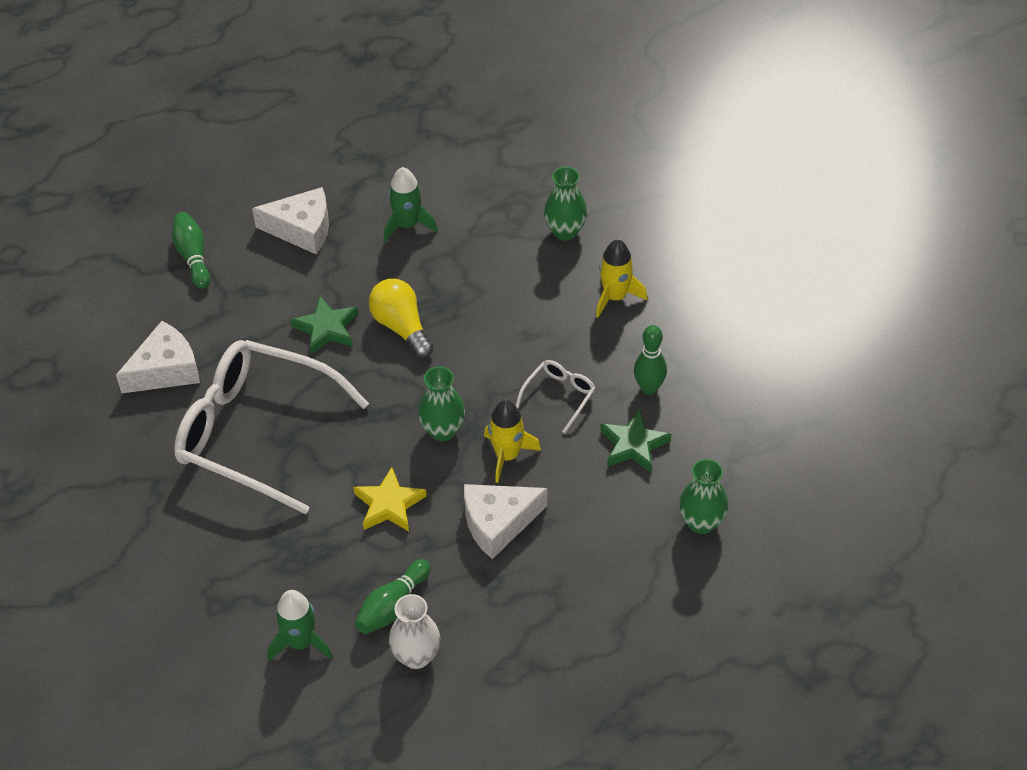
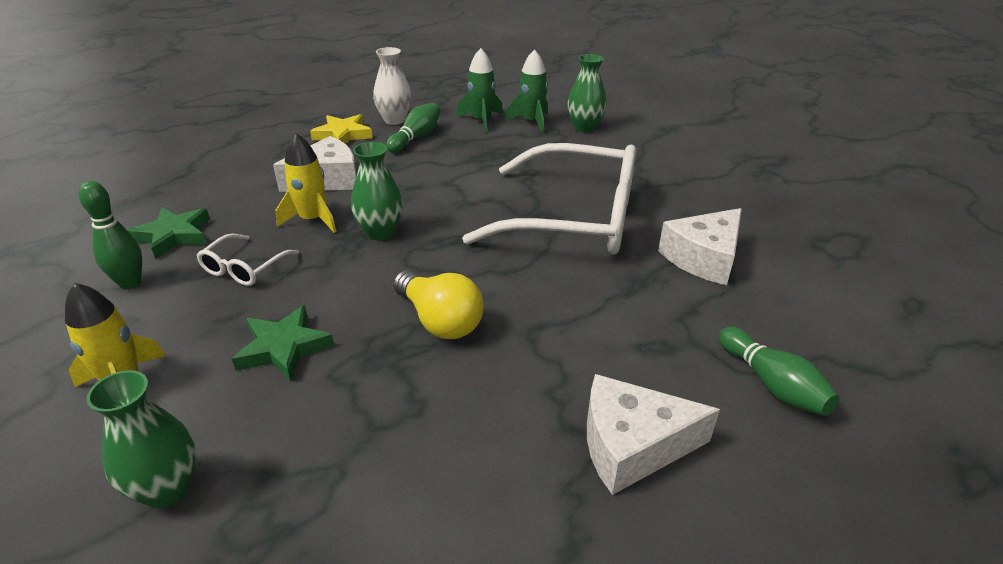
camera: 170 degrees right, 15 degrees down
(326, 328) = (537, 311): green star -> green star (284, 348)
(389, 504) = (428, 183): yellow star -> yellow star (343, 135)
(407, 225) = (454, 472): green rocket -> green rocket (531, 122)
(701, 522) = (133, 191): green vase -> green vase (584, 127)

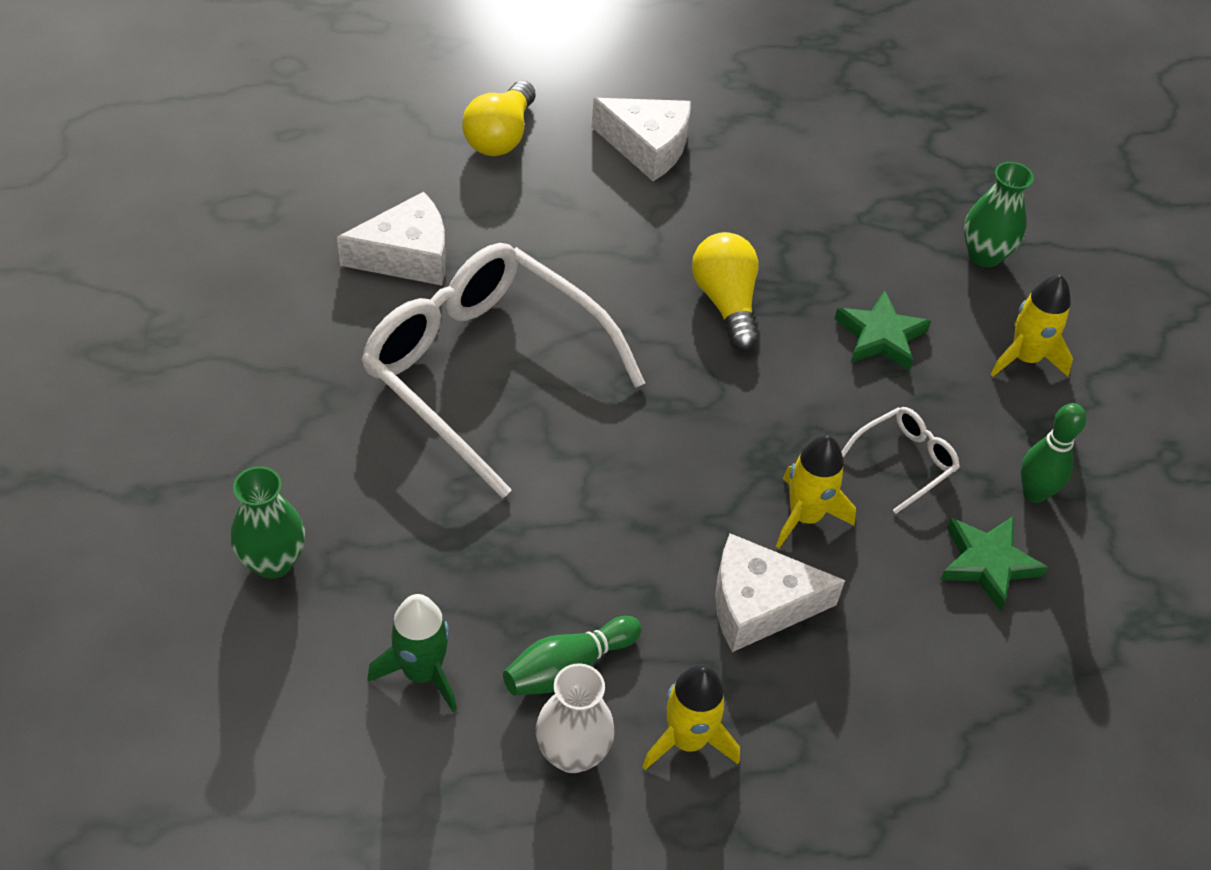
camera: 155 degrees left, 15 degrees up
(343, 135) = (687, 739): yellow star -> yellow rocket
(380, 232) = (729, 452): green vase -> none
(531, 122) = (342, 623): green rocket -> none
(772, 384) = (501, 136): green bowling pin -> yellow light bulb

